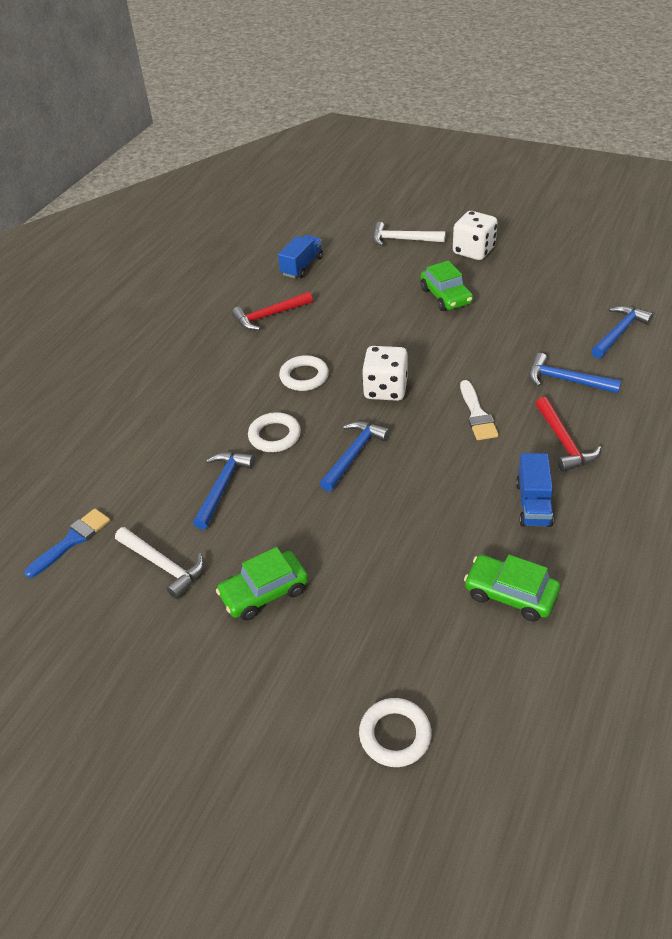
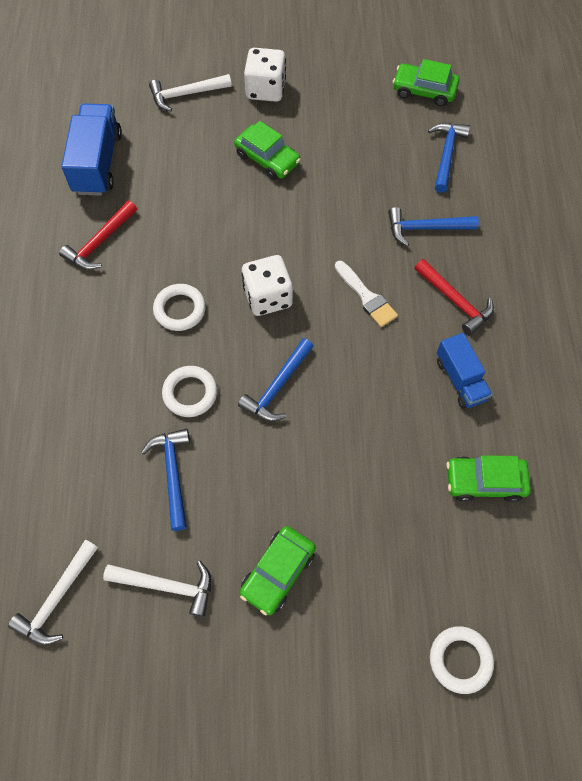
camera: 30 degrees left, 20 degrees up
(72, 541) = (57, 598): blue brush -> white hammer
(302, 266) = (98, 163): blue truck -> blue truck, size x1.56
(353, 455) = (278, 386): blue hammer -> blue hammer turned 150 degrees counterclockwise
(623, 283) = (424, 91): none -> green car

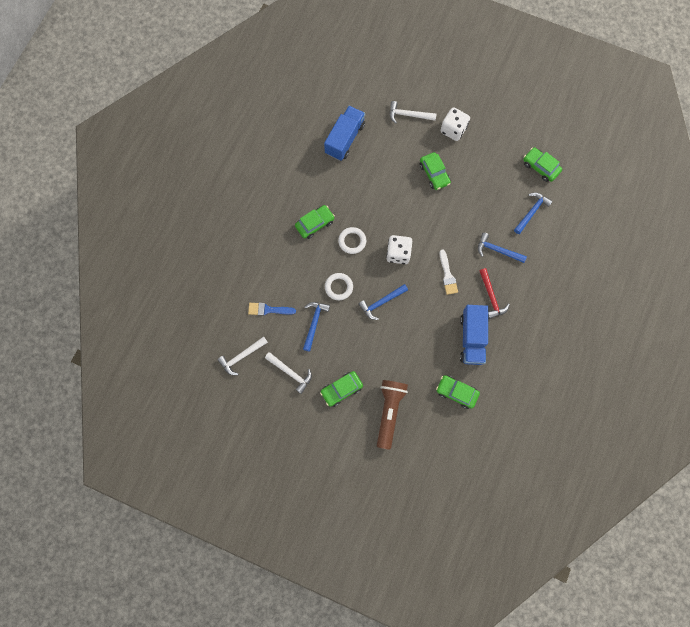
camera: 25 degrees right, 10 degrees up
(76, 487) = (268, 310): none -> blue brush
(100, 242) = (328, 187): red hammer -> none
(102, 308) = (315, 224): none -> green car
(386, 573) = (389, 412): none -> brown flashlight
(460, 379) = (471, 338): blue truck -> blue truck, size x1.56
(460, 660) = (403, 463): white ring -> none

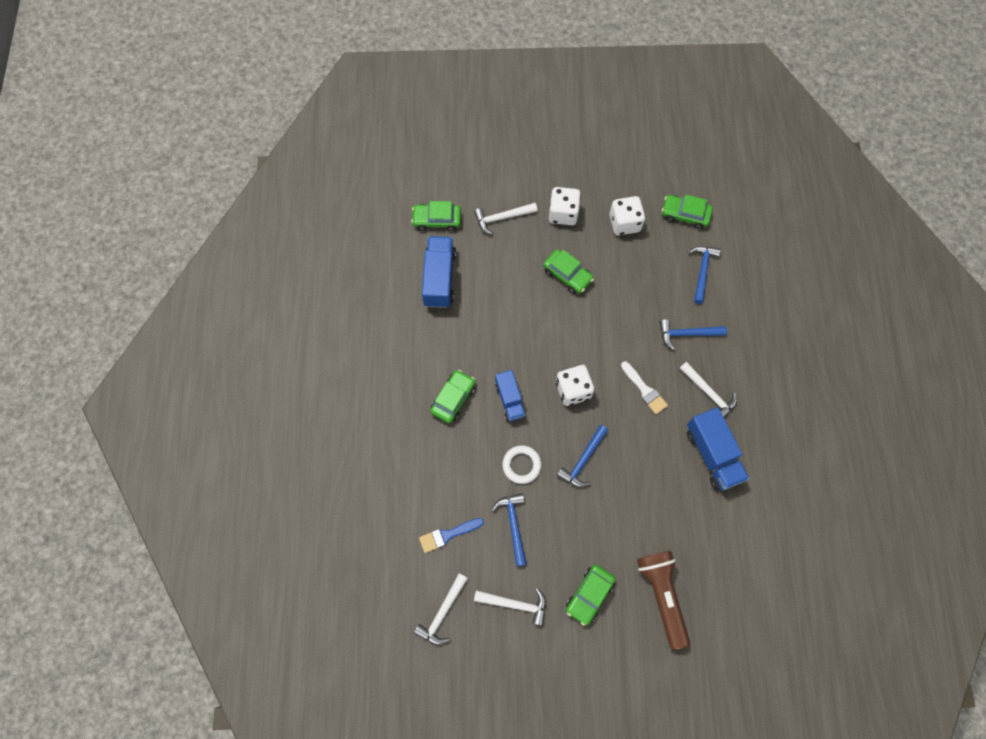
camera: 25 degrees left, 5 degrees down
(352, 241) = (510, 400): white ring -> blue truck
(456, 392) = (729, 531): green car -> green car (437, 220)
(491, 297) = (708, 393): red hammer -> white hammer
(493, 155) = (624, 223): none -> white dice

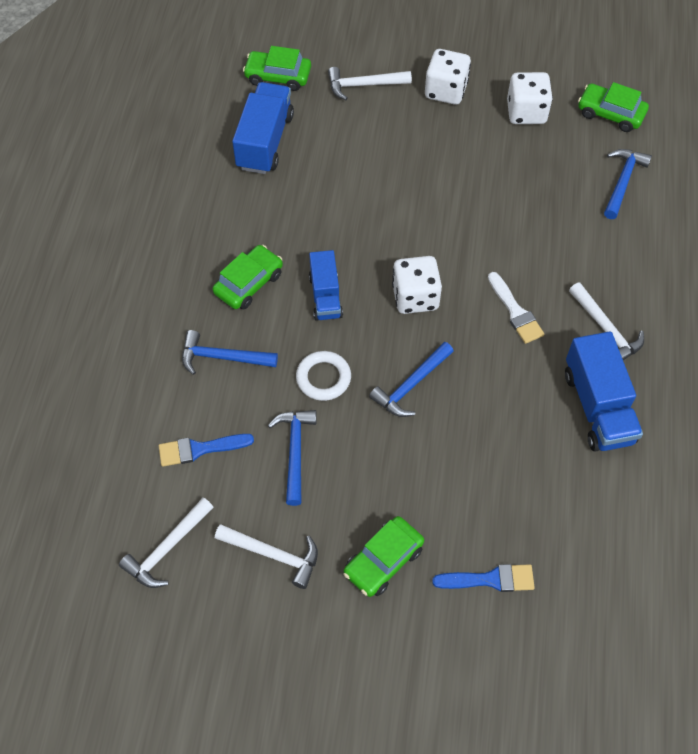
camera: 10 degrees right, 10 degrees down
(567, 275) = (436, 161): green car -> none
(662, 595) = (490, 579): brown flashlight -> blue brush
(687, 334) = (588, 253): blue hammer -> blue hammer (223, 357)

